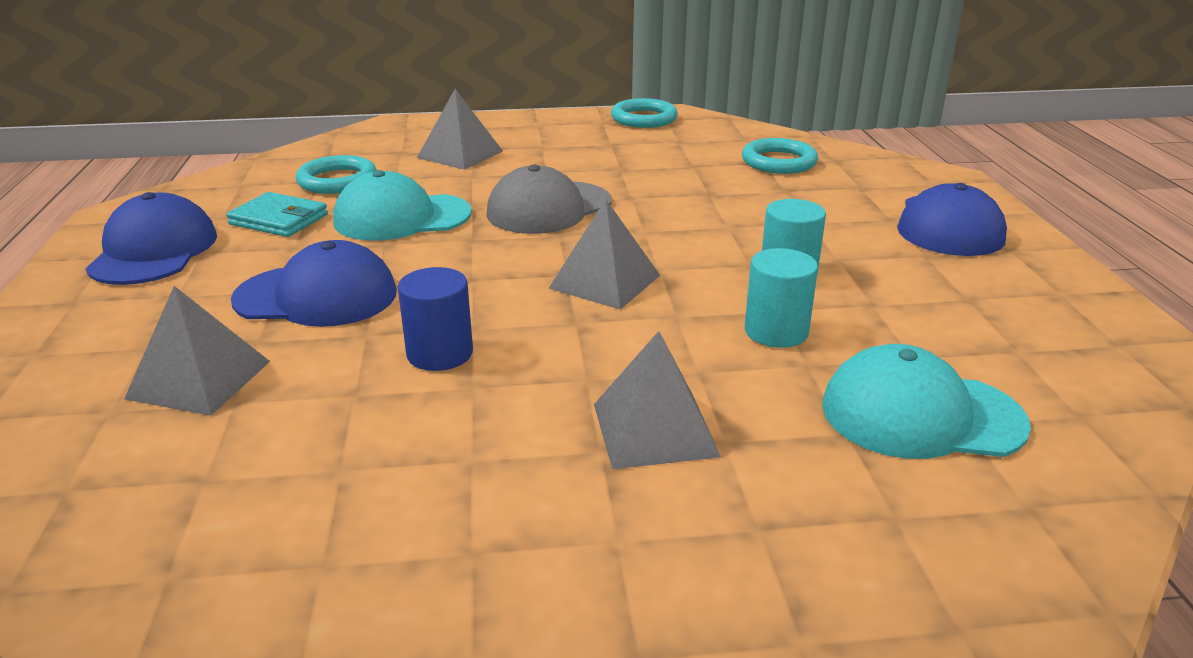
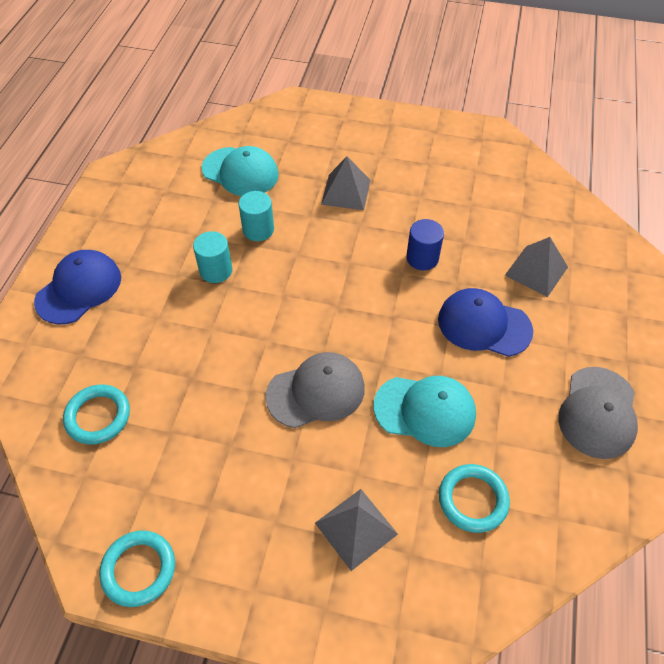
camera: 160 degrees left, 25 degrees up
(154, 251) = (598, 412): blue cap -> grey cap
(279, 219) = (516, 436): turquoise wallet -> none
(605, 281) = (318, 292): grey pyramid -> none

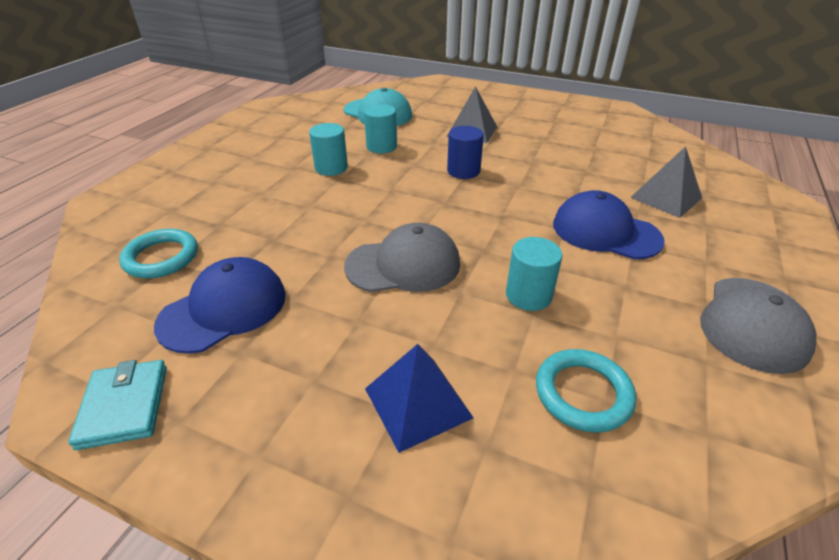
camera: 10 degrees right, 15 degrees down
(79, 289) = (198, 168): blue cap -> blue cap (224, 309)
(139, 569) = (124, 406): turquoise ring -> turquoise wallet
(356, 528) = (417, 402): grey pyramid -> blue pyramid
(422, 258) = (541, 178): blue cylinder -> blue cylinder (463, 171)
(425, 410) = (528, 295): turquoise cap -> turquoise cylinder

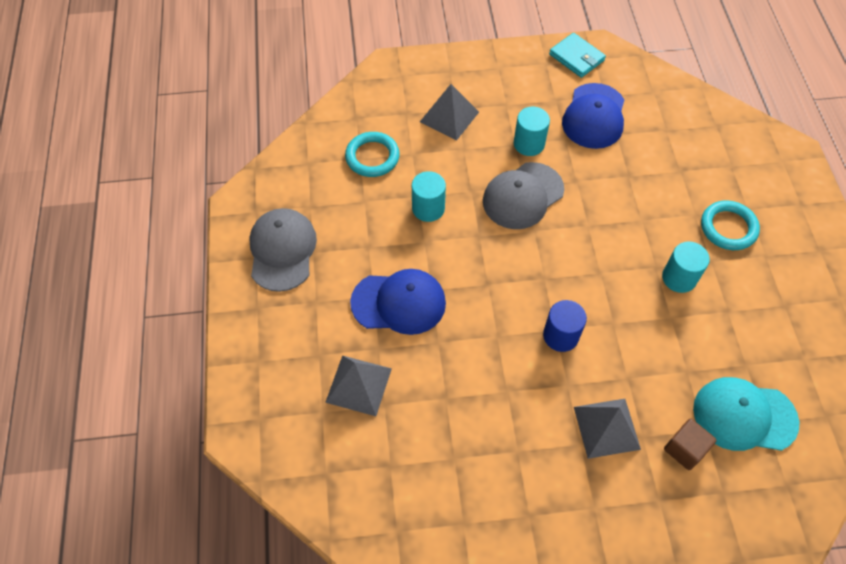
camera: 150 degrees right, 20 degrees up
(161, 257) = (676, 128): turquoise ring -> turquoise ring (728, 228)
(381, 147) = (670, 340): turquoise cylinder -> turquoise cylinder (529, 144)
(417, 402) = (449, 117): blue pyramid -> grey pyramid
(430, 114) = (685, 449): none -> brown cube

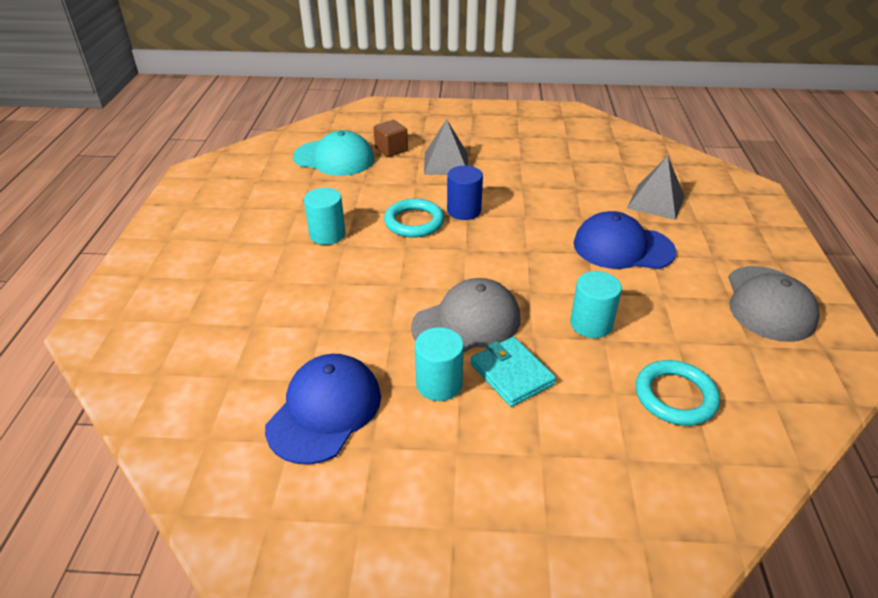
camera: 170 degrees left, 20 degrees down
(449, 117) = (555, 442): grey pyramid -> none
(576, 57) = (298, 527): turquoise wallet -> turquoise wallet (511, 374)
(728, 228) = (244, 265): turquoise ring -> turquoise ring (414, 222)

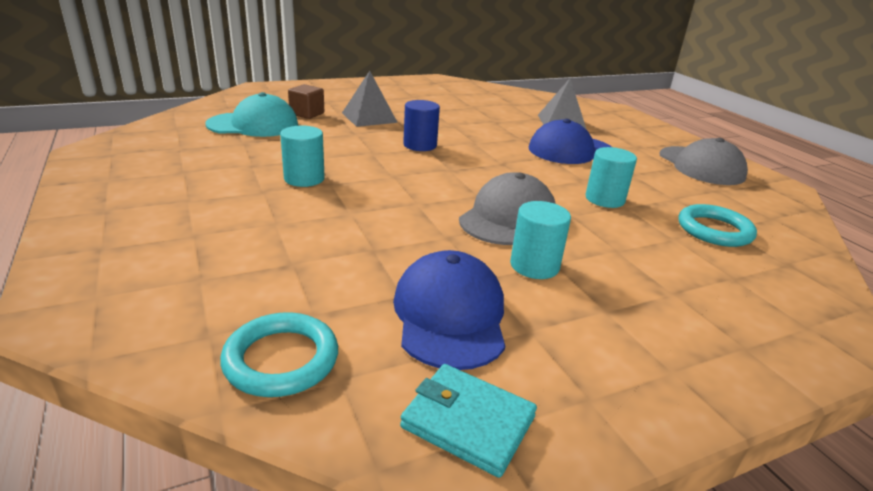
camera: 30 degrees left, 10 degrees down
(414, 222) = (383, 158): turquoise ring -> turquoise ring (281, 359)
(511, 374) = (585, 244): turquoise wallet -> turquoise wallet (468, 422)

